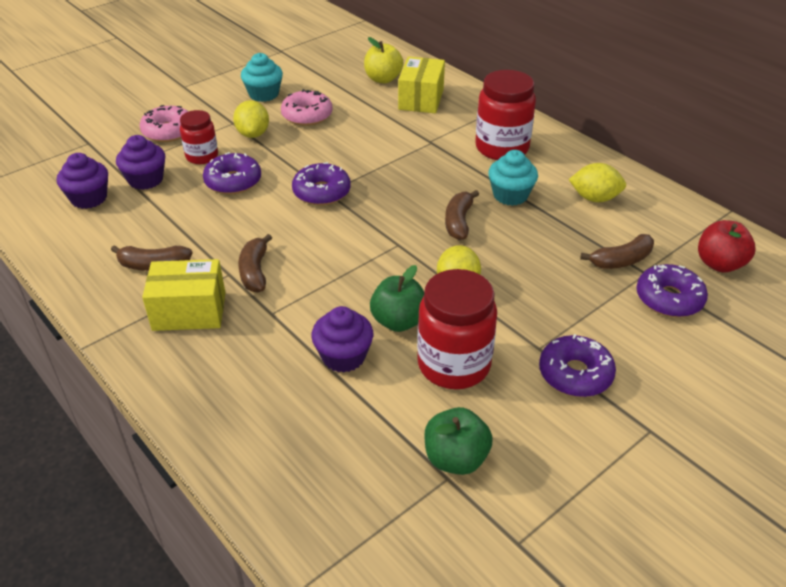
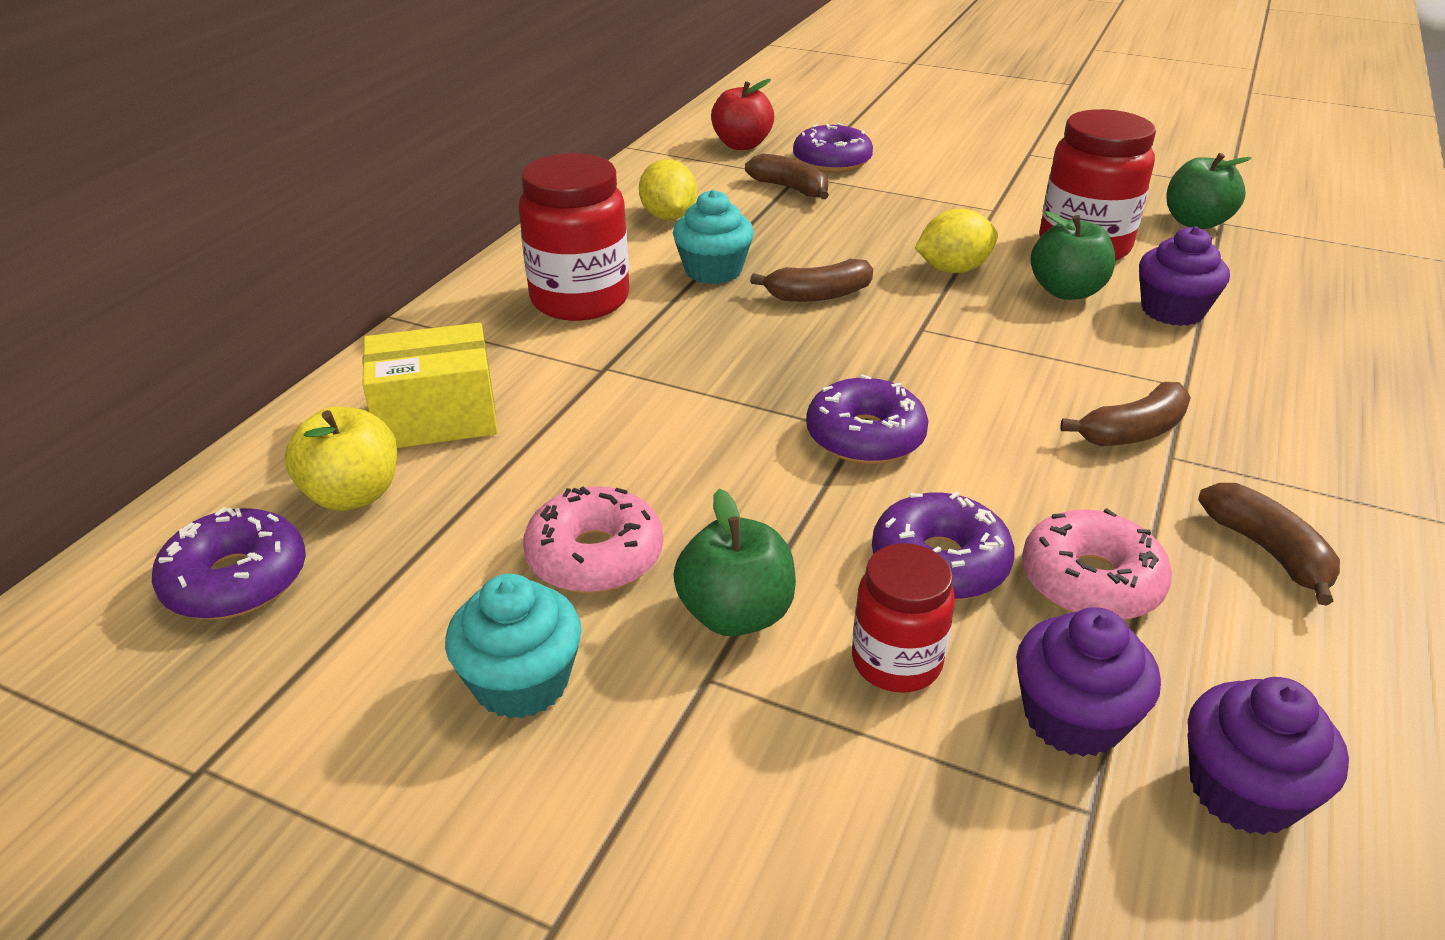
camera: 115 degrees left, 5 degrees down
(168, 131) = (843, 801): pink donut -> pink donut (1090, 581)
(189, 311) = (1289, 460): yellow box -> none
(253, 134) = (736, 614): yellow lemon -> green apple
(575, 374) = (1006, 189): purple donut -> purple donut (236, 580)

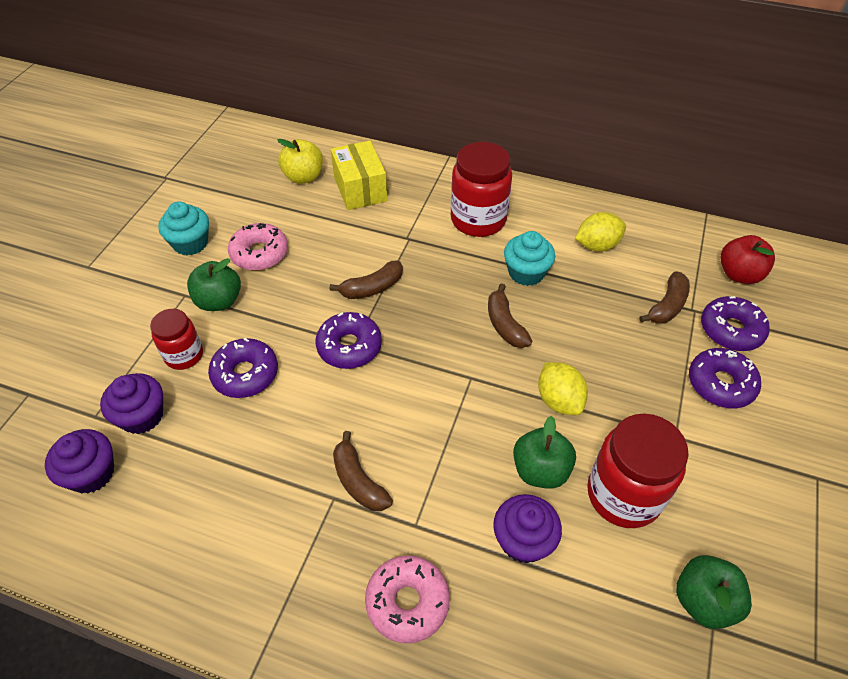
camera: 85 degrees right, 15 degrees up
(236, 580) = (253, 160): purple donut -> purple donut (720, 384)
(1090, 581) = (226, 436): pink donut -> pink donut (407, 602)
(1268, 551) = (242, 529): brown banana -> brown banana (372, 288)

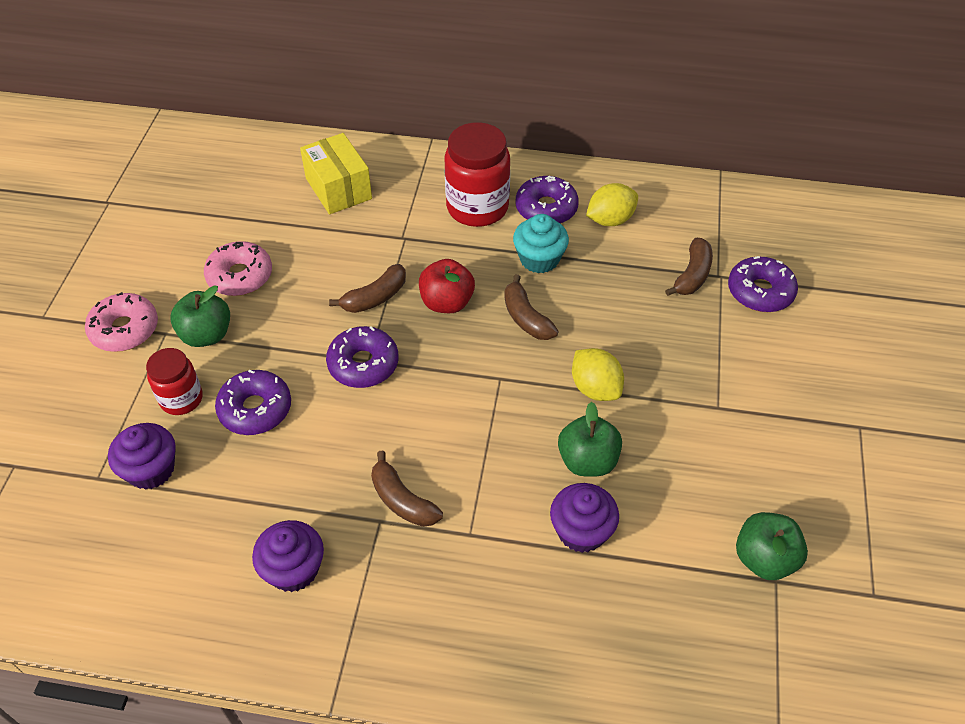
camera: 10 degrees left, 0 degrees up
(91, 473) = (111, 537): purple cupcake -> purple cupcake (293, 569)
(190, 243) = (157, 274): turquoise cupcake -> none
(303, 177) = (270, 182): yellow apple -> none
(407, 602) = (476, 608): pink donut -> pink donut (124, 329)
(623, 495) = (674, 472): red jar -> none
(720, 384) = (756, 348): purple donut -> purple donut (546, 208)
(739, 274) = (761, 232): red apple -> red apple (447, 302)

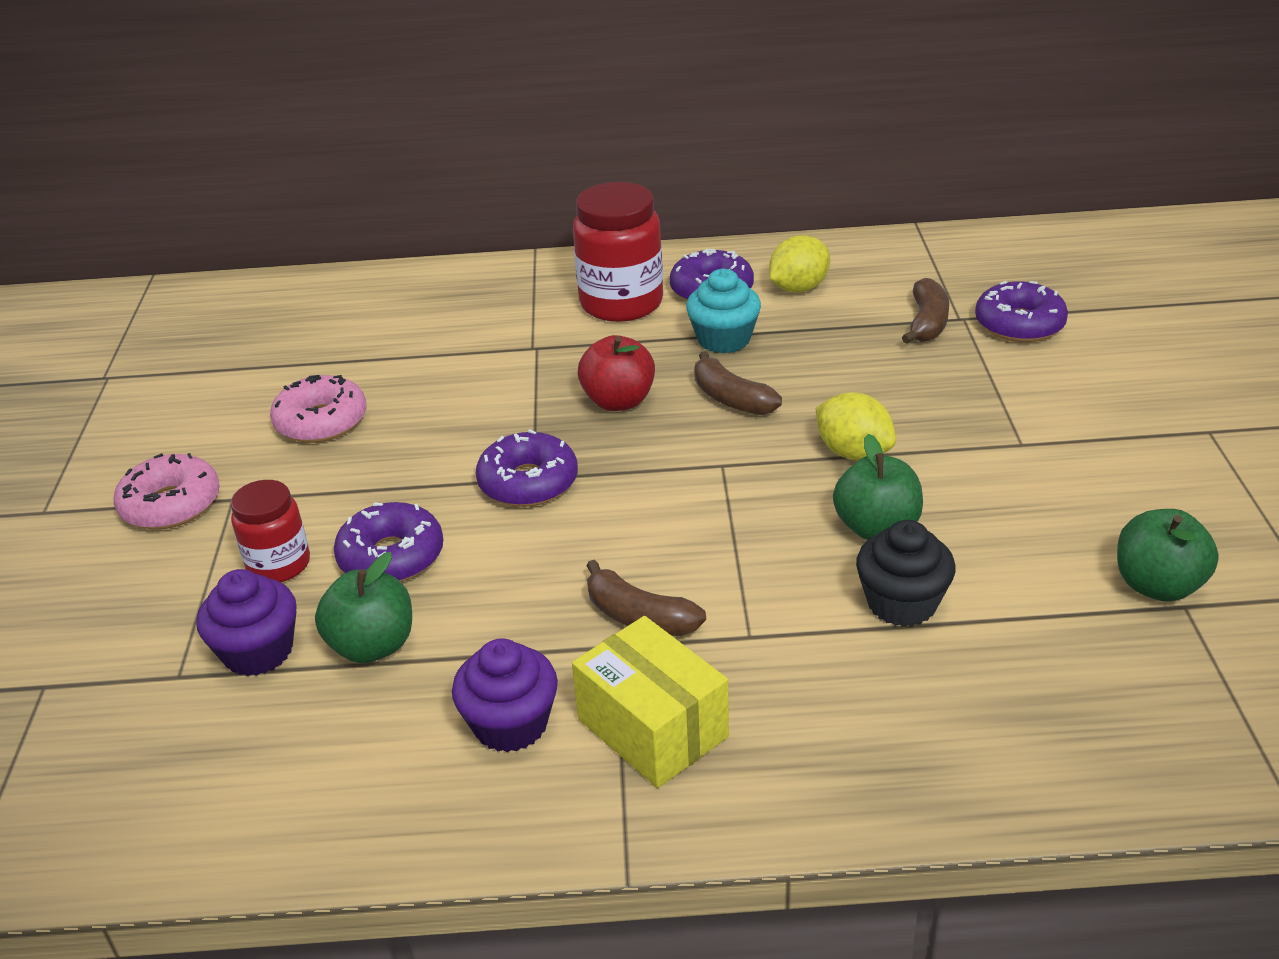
camera: 10 degrees left, 15 degrees down
(206, 335) = (293, 490): green apple -> green apple (372, 646)
(338, 188) = (428, 314): yellow box -> yellow box (653, 728)
(375, 297) = (518, 412): brown banana -> none
(581, 531) = (902, 603): purple cupcake -> black cupcake

